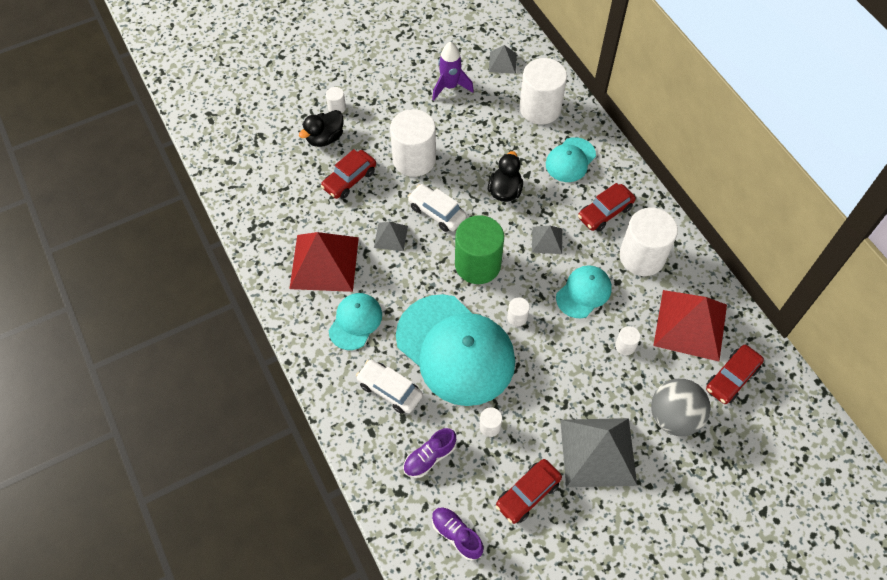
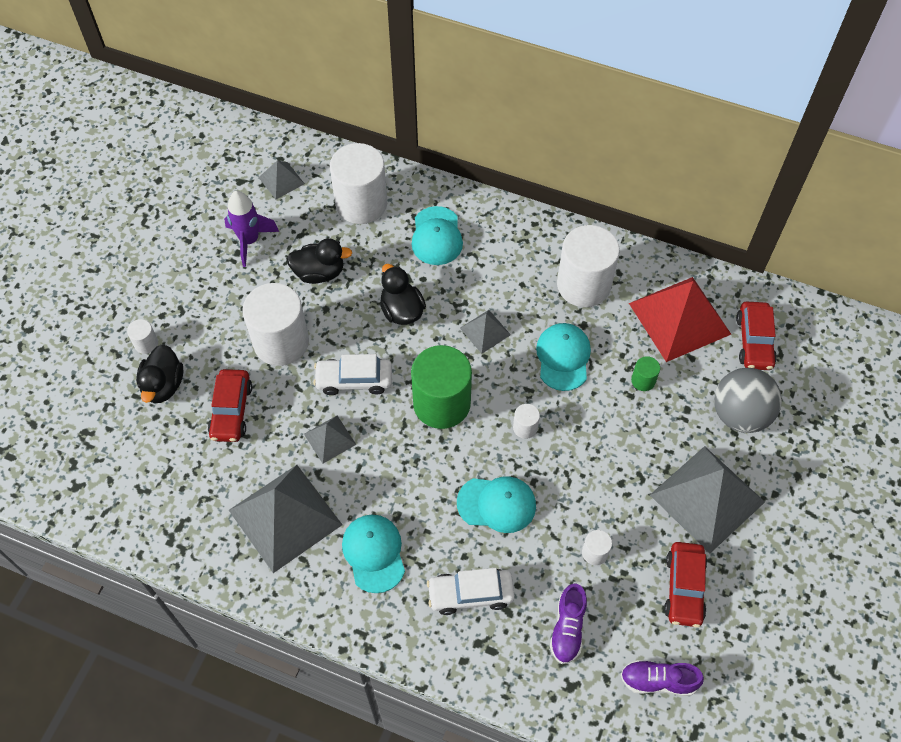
camera: 40 degrees left, 0 degrees up
(324, 262) = (285, 517): red pyramid -> grey pyramid
(455, 350) = (497, 504): turquoise cap -> turquoise cap, size x0.49
(475, 133) = (319, 273): none -> black duck
(605, 212) = (514, 266): red car -> none
(625, 346) = (643, 380): white cylinder -> green cylinder

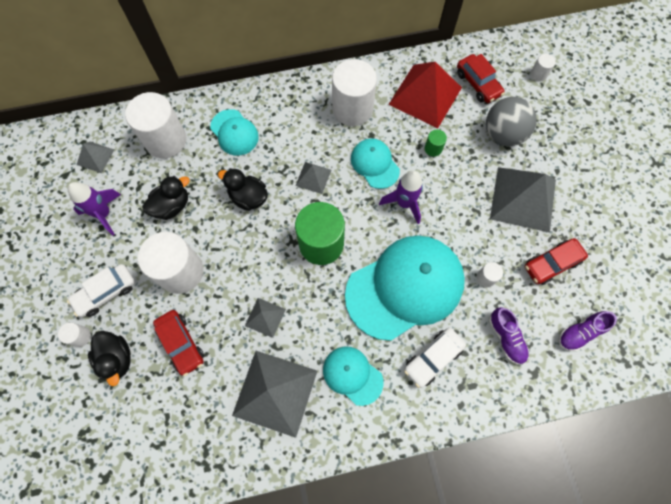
camera: 35 degrees left, 10 degrees up
(354, 380) = (251, 266): white car -> white car (106, 293)
(497, 504) = (405, 287): turquoise cap -> turquoise cap, size x2.03
(525, 427) = (385, 225): white cylinder -> white cylinder (538, 74)
(564, 418) = (404, 203): none -> purple rocket
(684, 588) = (551, 264): red car -> red car turned 90 degrees clockwise

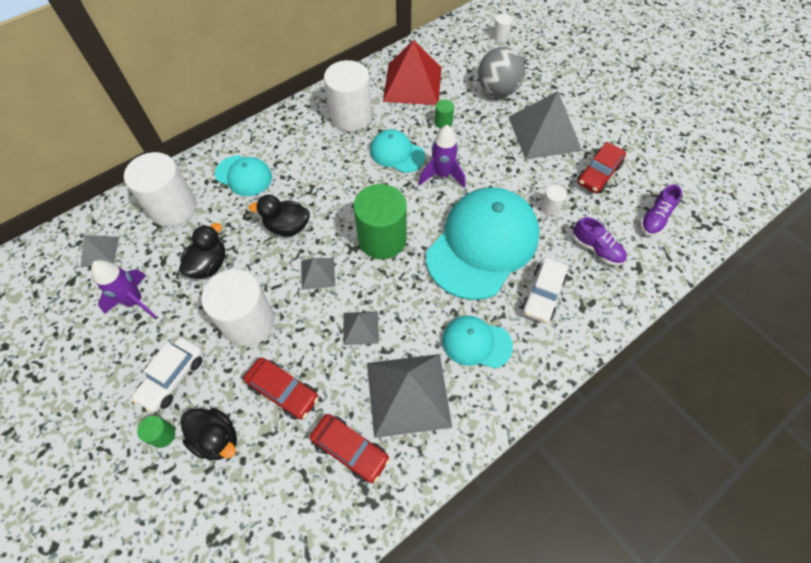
camera: 25 degrees left, 10 degrees down
(81, 336) = (163, 435): white cylinder -> green cylinder
(313, 177) = (344, 185): grey pyramid -> grey pyramid (318, 273)
(478, 84) = (454, 60): red car -> red car (350, 450)

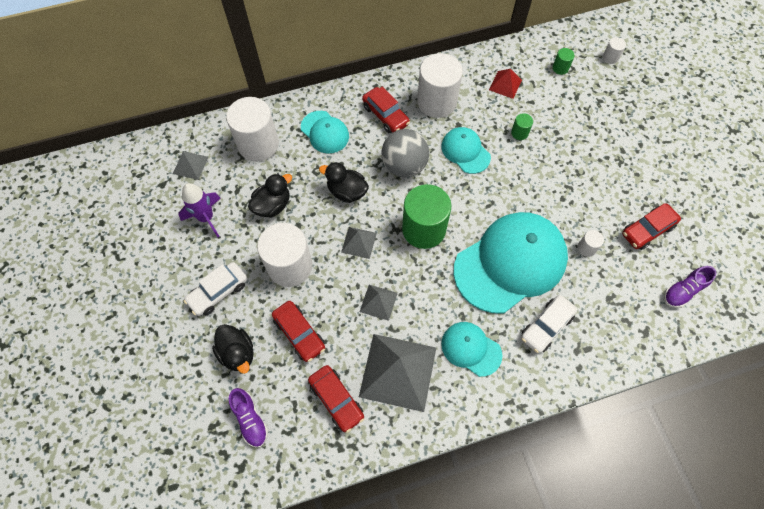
camera: 20 degrees right, 5 degrees up
(163, 435) = (199, 335): green cylinder -> green cylinder (560, 68)
(303, 142) = (385, 115): none -> red car
(412, 83) = (505, 84): red pyramid -> red pyramid, size x0.49
(442, 175) = (499, 185): purple rocket -> none
(497, 90) = (584, 115): grey ball -> grey ball (404, 166)
(544, 133) = (612, 173): grey pyramid -> none
(596, 249) = (613, 302): purple shoe -> purple shoe (250, 419)

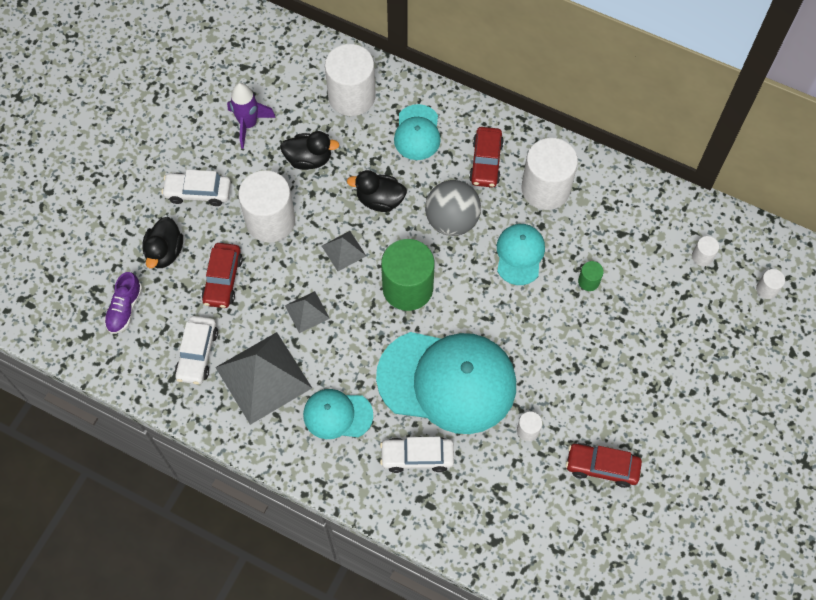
camera: 45 degrees right, 0 degrees up
(190, 165) = (281, 69): grey pyramid -> none
(336, 400) = (197, 354): red car -> white car
(347, 192) = (380, 200): black duck -> black duck turned 60 degrees counterclockwise
(471, 349) = (337, 415): turquoise cap -> turquoise cap turned 75 degrees counterclockwise
(505, 84) = (629, 227): red pyramid -> none
(560, 68) = (702, 256): green cylinder -> white cylinder
(683, 291) = (569, 543): purple shoe -> none

